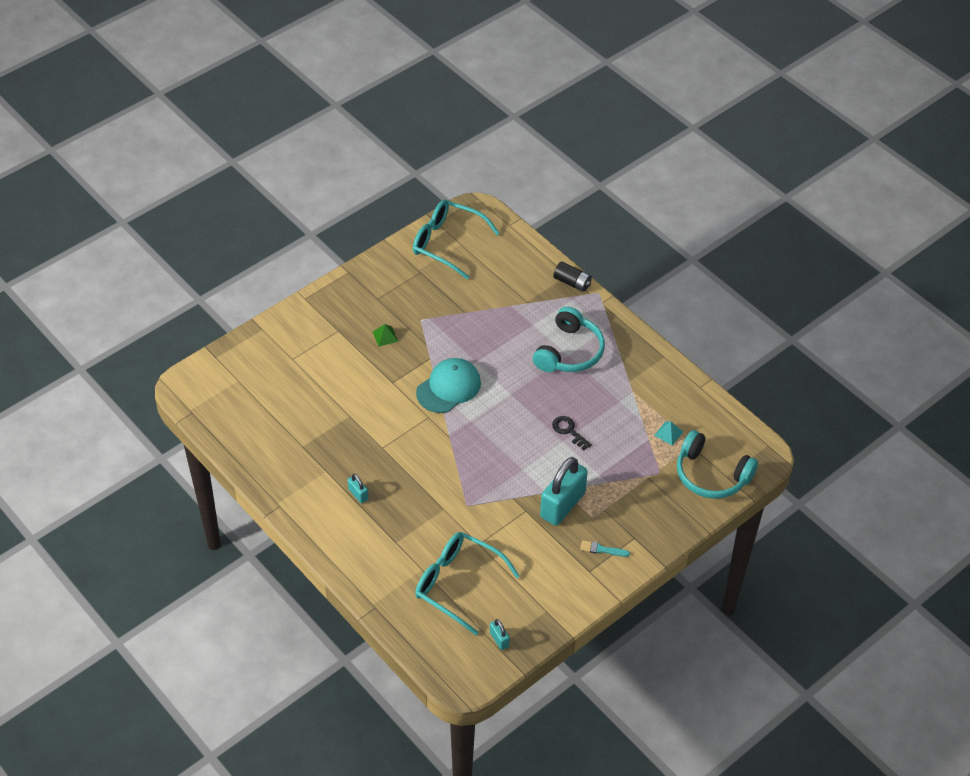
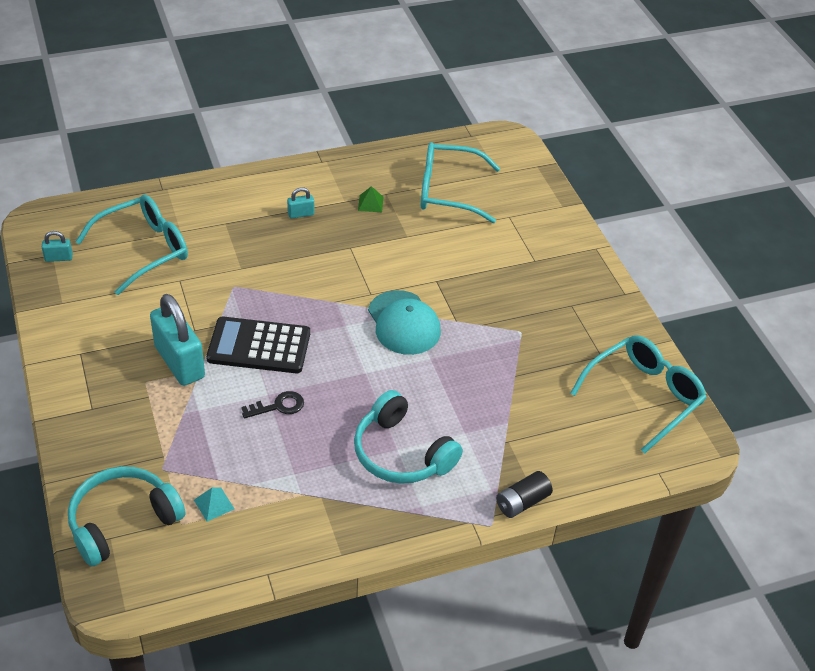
camera: 110 degrees right, 5 degrees down
(279, 406) = (448, 191): none -> turquoise glasses
(385, 336) = (508, 294): green pyramid -> green pyramid (370, 203)
(520, 464) = (259, 346): none -> black calculator
(601, 549) = (98, 373): turquoise brush -> none

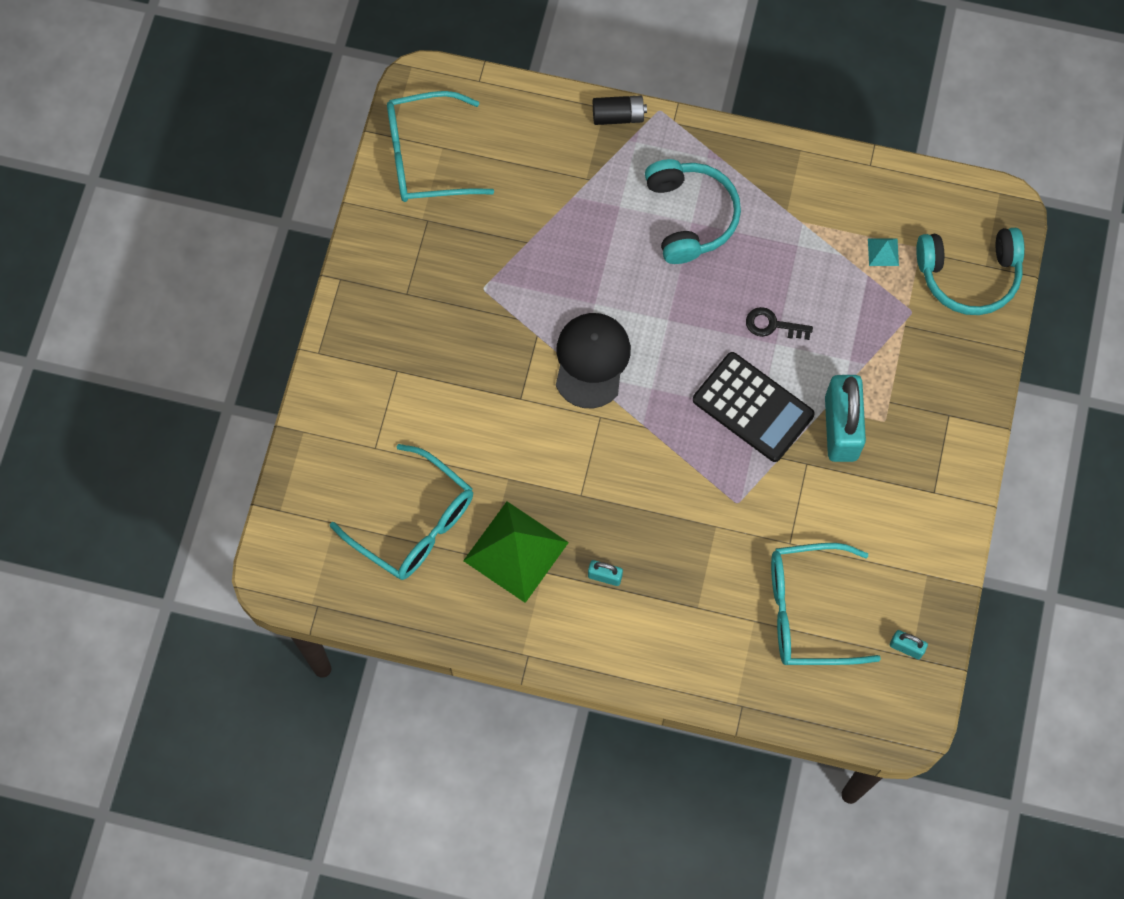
camera: 145 degrees left, 25 degrees up
(370, 203) = (515, 551): green pyramid -> green pyramid, size x2.43
(403, 323) = (591, 360): turquoise cap -> black cap

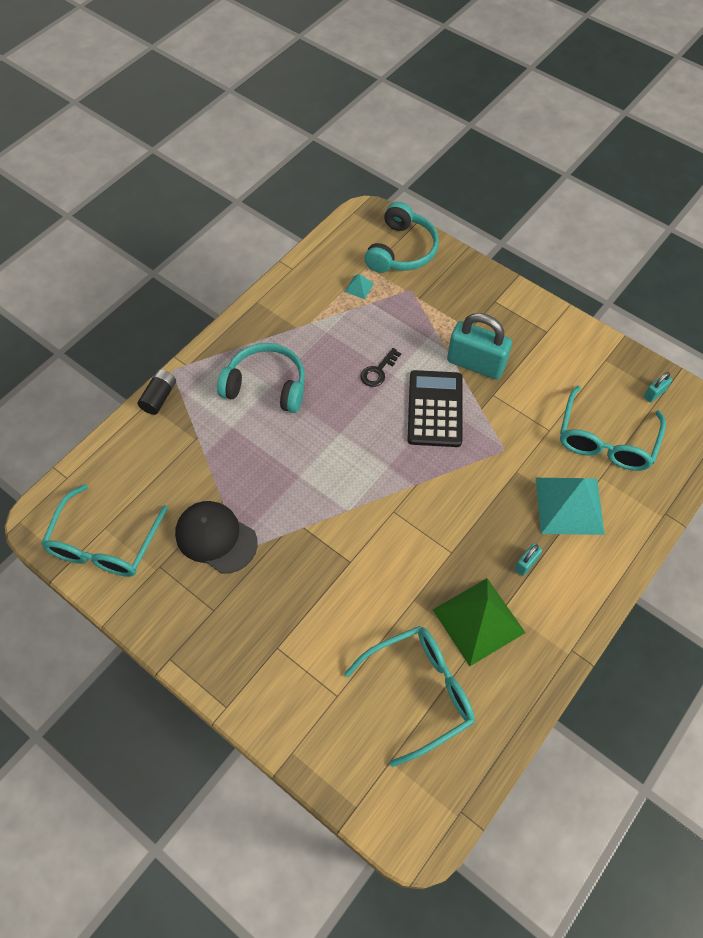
camera: 65 degrees left, 10 degrees down
(591, 360) = (344, 498): black cap -> black cap (216, 538)
(699, 598) = (569, 505): none -> turquoise pyramid
(753, 407) = (434, 409): black calculator -> black calculator turned 60 degrees counterclockwise

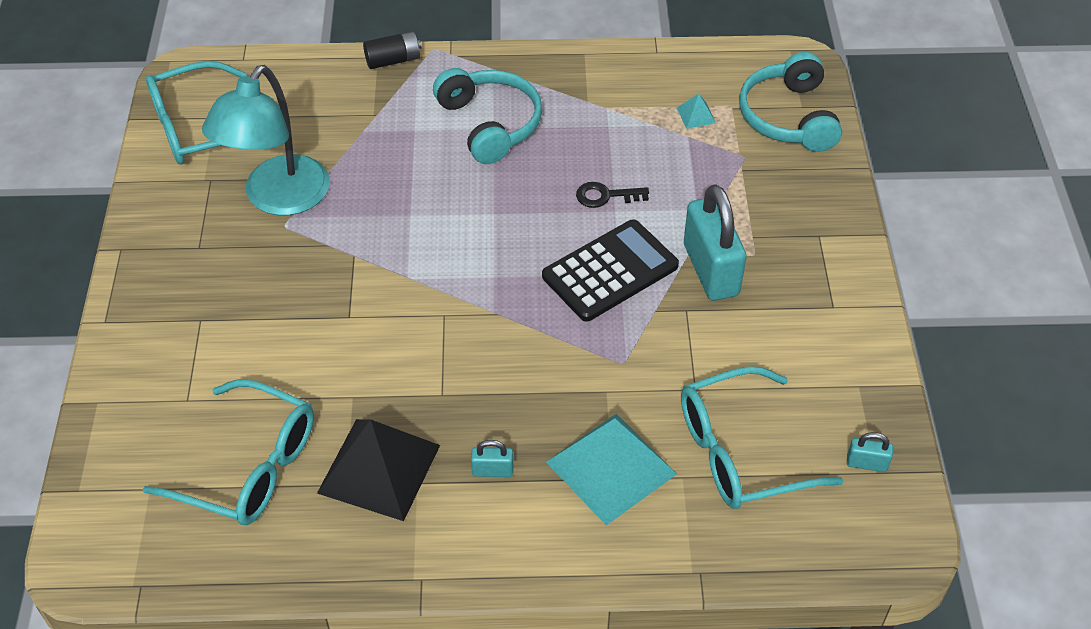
camera: 50 degrees right, 10 degrees down
(216, 538) = (278, 199): black cap -> turquoise lamp
(401, 250) = (788, 117): turquoise headphones -> turquoise headphones turned 105 degrees clockwise
(478, 621) = (379, 469): green pyramid -> black pyramid

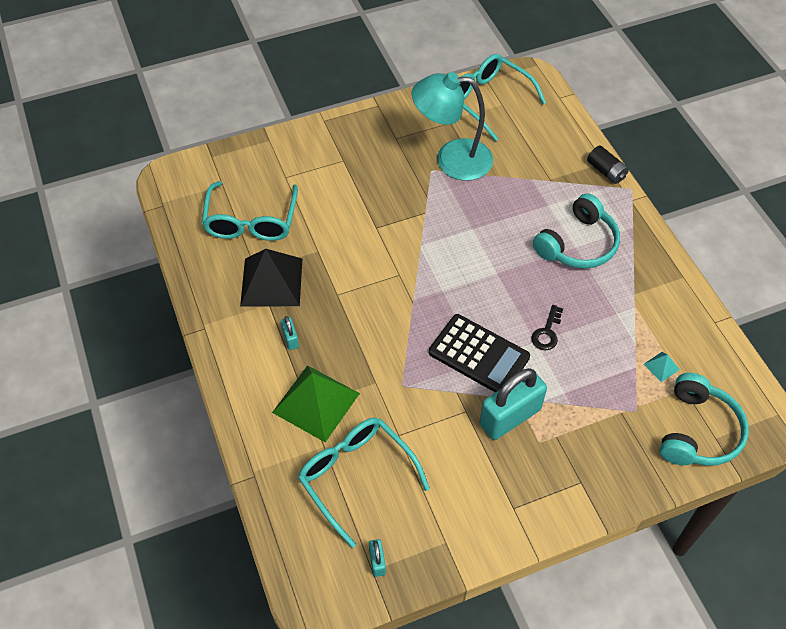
camera: 70 degrees right, 5 degrees up
(606, 196) = (547, 332): black key -> black key turned 135 degrees counterclockwise
(611, 467) = (316, 402): turquoise pyramid -> green pyramid
(788, 117) = (697, 431): turquoise headphones -> turquoise headphones turned 135 degrees clockwise

